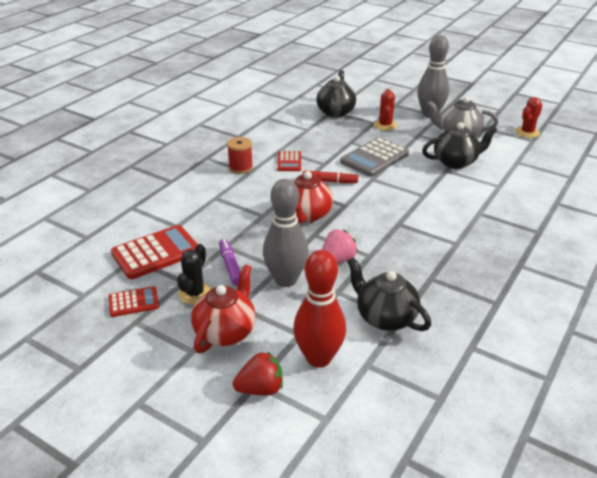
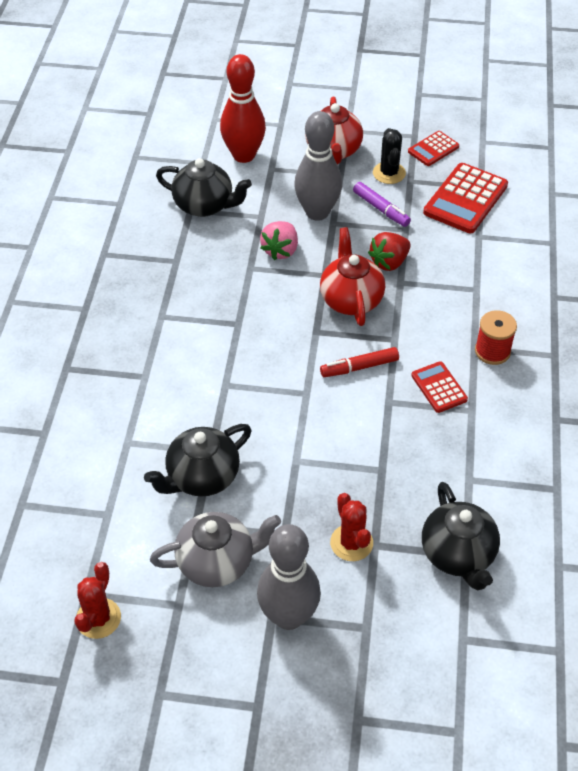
camera: 155 degrees right, 15 degrees up
(260, 389) = (274, 122): red strawberry -> red strawberry (389, 262)
(374, 158) = (325, 441): grey calculator -> none

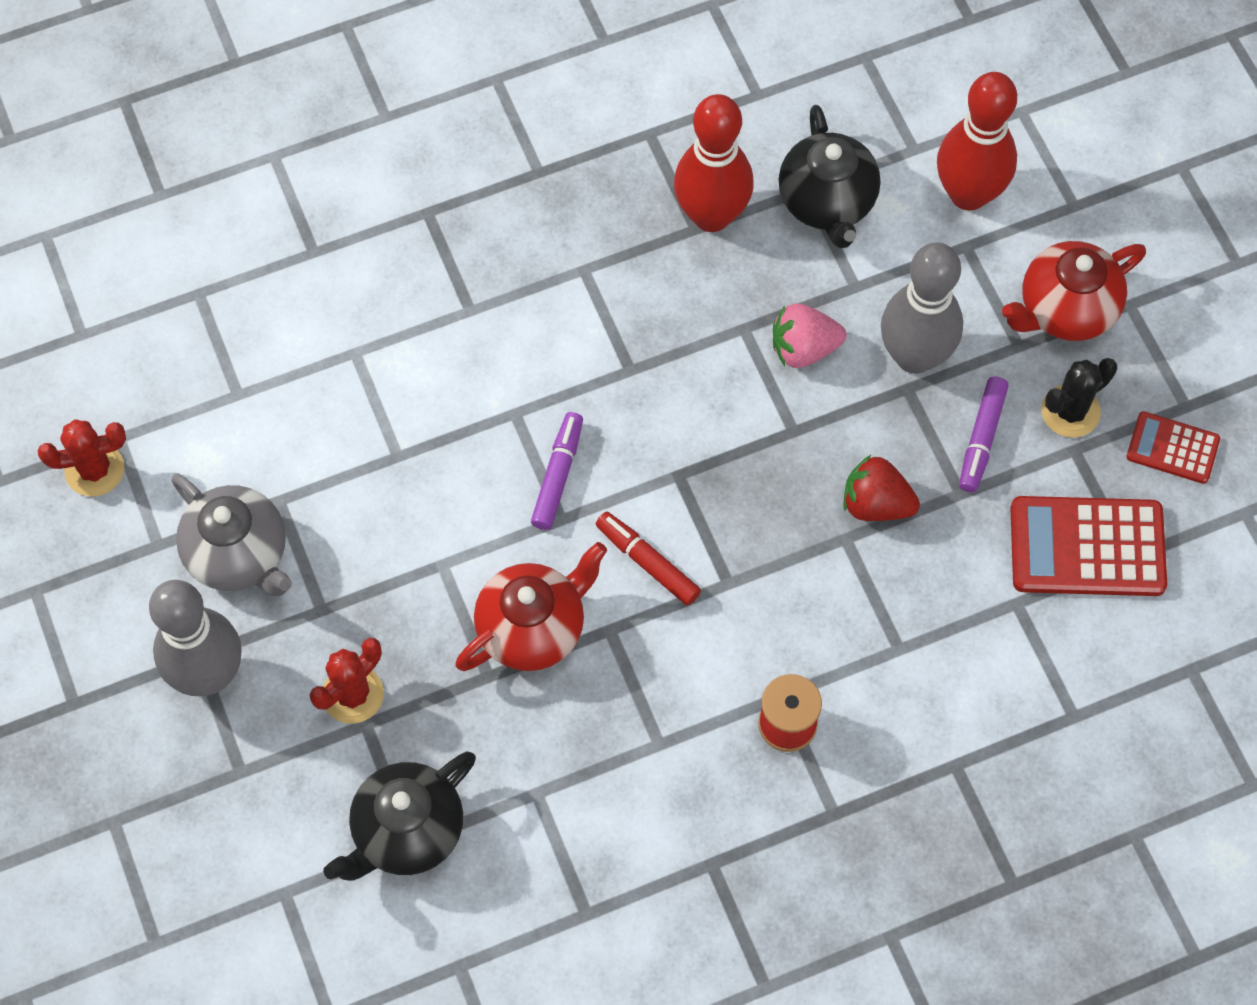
camera: 60 degrees right, 15 degrees up
(174, 251) = (711, 215): none -> red bowling pin
(202, 477) = (352, 468): black teapot -> none
(279, 383) = (557, 475): none -> purple marker
(351, 299) = (767, 489): red teapot -> red teapot (532, 628)
(439, 387) = (674, 682): red calculator -> none

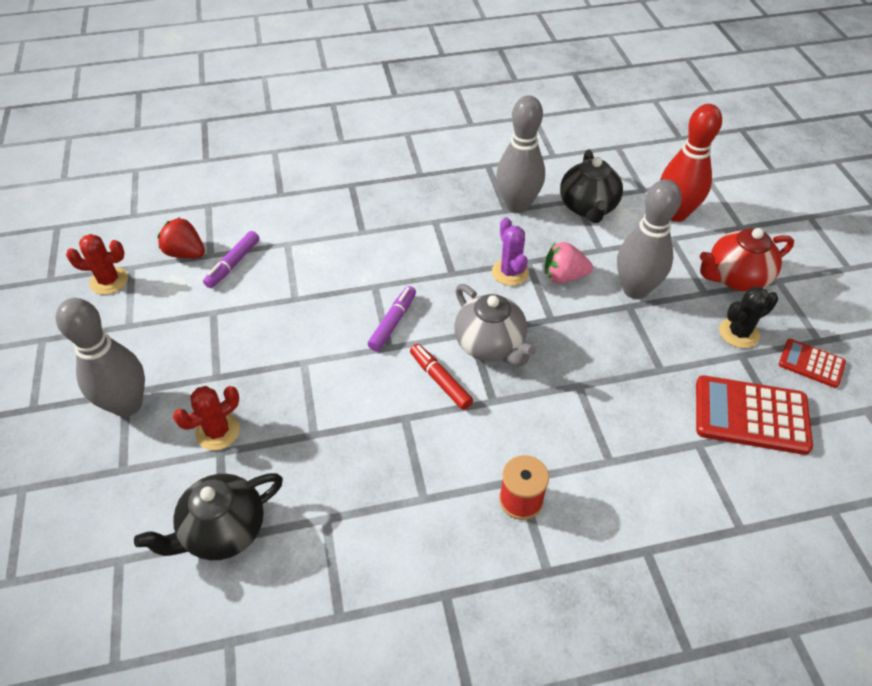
camera: 10 degrees right, 15 degrees down
(239, 554) = (176, 338): grey teapot -> grey teapot (490, 345)
(532, 628) = (352, 409): red teapot -> none
(711, 215) = (517, 205): red bowling pin -> grey bowling pin
(719, 354) = (510, 272): none -> purple cactus
(876, 504) = (602, 368): red strawberry -> red strawberry (186, 253)
(982, 438) = (677, 340): purple marker -> purple marker (233, 264)

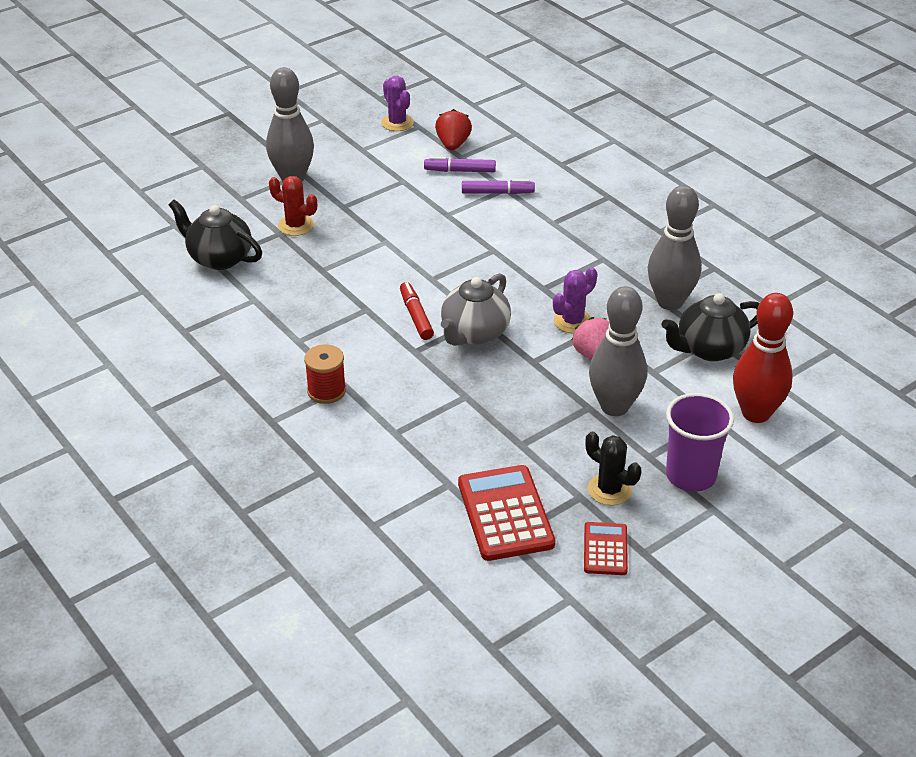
camera: 65 degrees right, 10 degrees down
(109, 281) = (397, 123): red cactus -> purple cactus
(393, 323) = (459, 272): purple marker -> purple marker (497, 193)
(440, 380) = (416, 316): red marker -> red marker turned 45 degrees counterclockwise
(736, 277) = (690, 475): red teapot -> purple cup

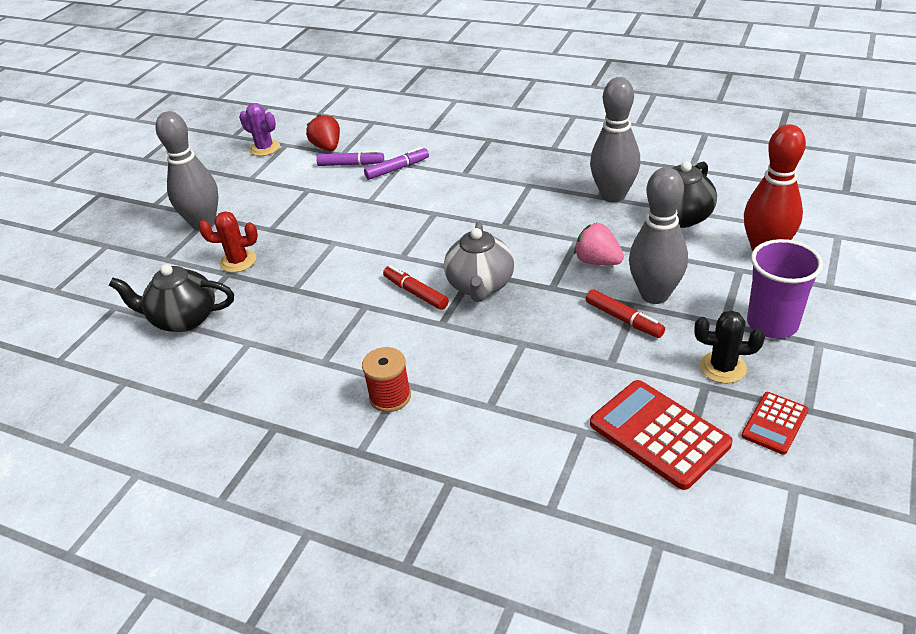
camera: 25 degrees left, 0 degrees up
(460, 171) = (351, 164): purple marker -> purple marker turned 150 degrees counterclockwise
(567, 415) = (623, 319): none -> red marker
(572, 321) = (553, 241): purple cactus -> none
(605, 549) = (774, 423): red calculator -> red calculator turned 120 degrees counterclockwise

